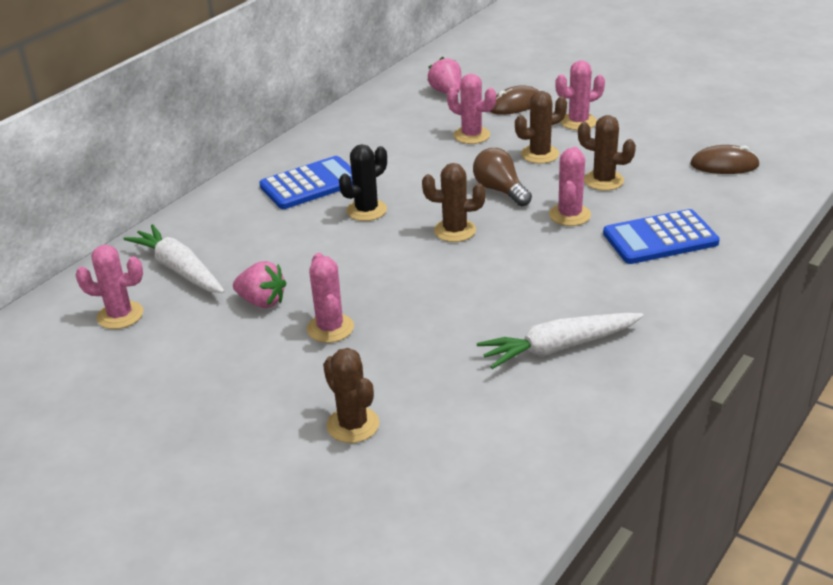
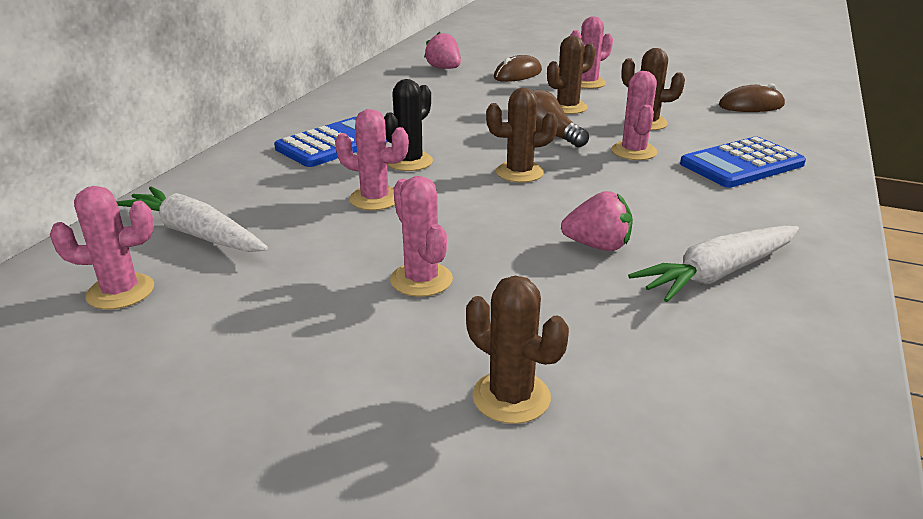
camera: 15 degrees left, 5 degrees down
(262, 302) = (318, 259): pink strawberry -> pink strawberry (597, 246)
(471, 135) = (489, 97): pink cactus -> pink cactus (375, 199)

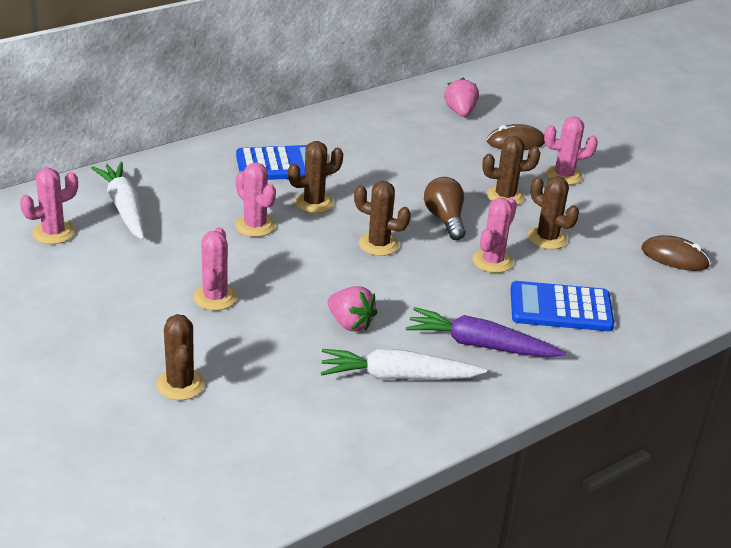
camera: 30 degrees right, 5 degrees up
(120, 292) = (53, 233): pink cactus -> pink cactus turned 60 degrees counterclockwise
(409, 162) = (314, 203): black cactus -> brown cactus
(735, 216) = (479, 345): none -> purple carrot

